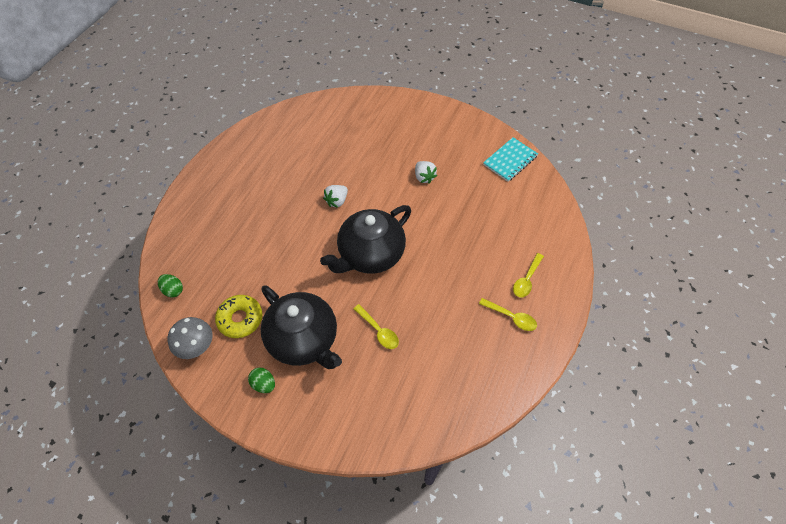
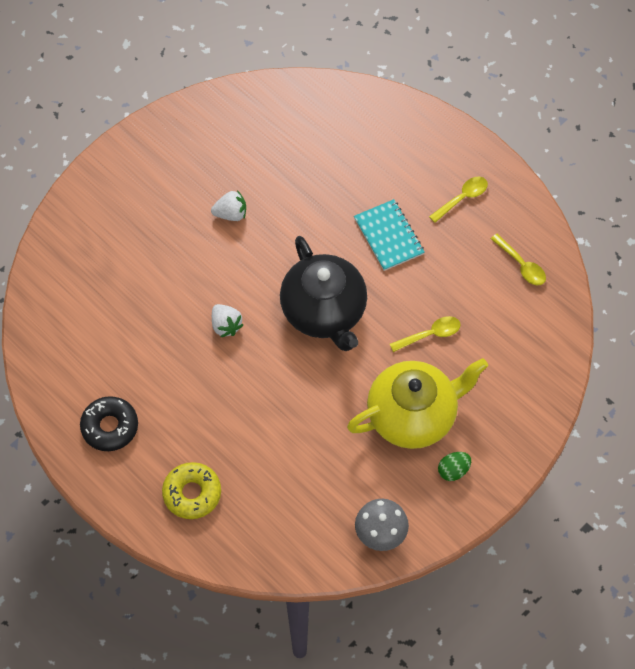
camera: 70 degrees left, 5 degrees up
(173, 290) = (287, 550): green egg -> none
(240, 319) = (359, 479): yellow donut -> yellow donut (192, 493)
(242, 165) = (110, 427): none -> black donut
(304, 340) = (413, 415): black teapot -> yellow teapot
(510, 160) = (246, 109): turquoise notebook -> turquoise notebook (389, 236)
(526, 280) = (422, 164): yellow spoon -> yellow spoon (521, 265)

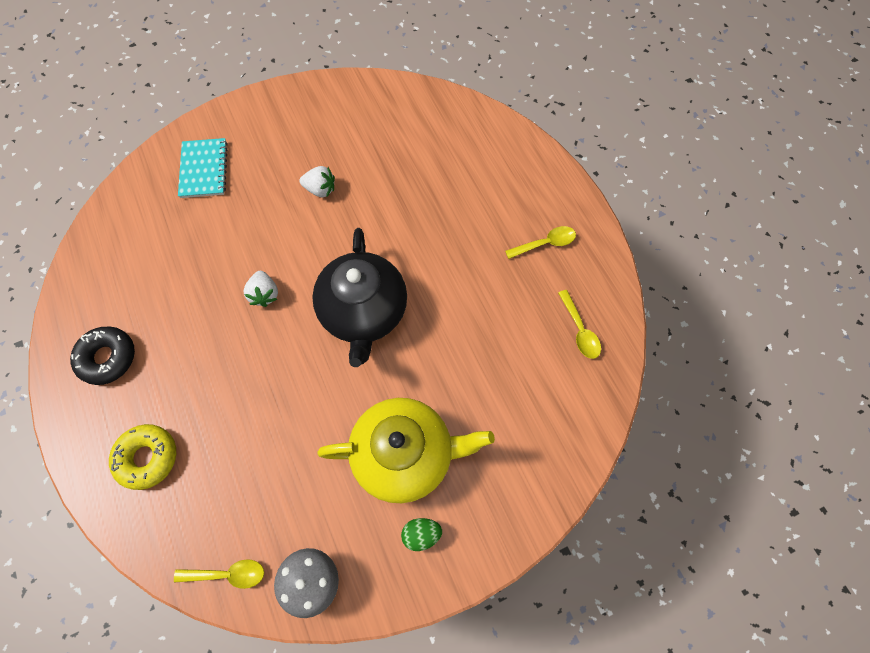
camera: 20 degrees right, 5 degrees up
(389, 236) = (458, 258): turquoise notebook -> turquoise notebook (204, 169)
(430, 334) = (458, 372): yellow spoon -> yellow spoon (228, 574)

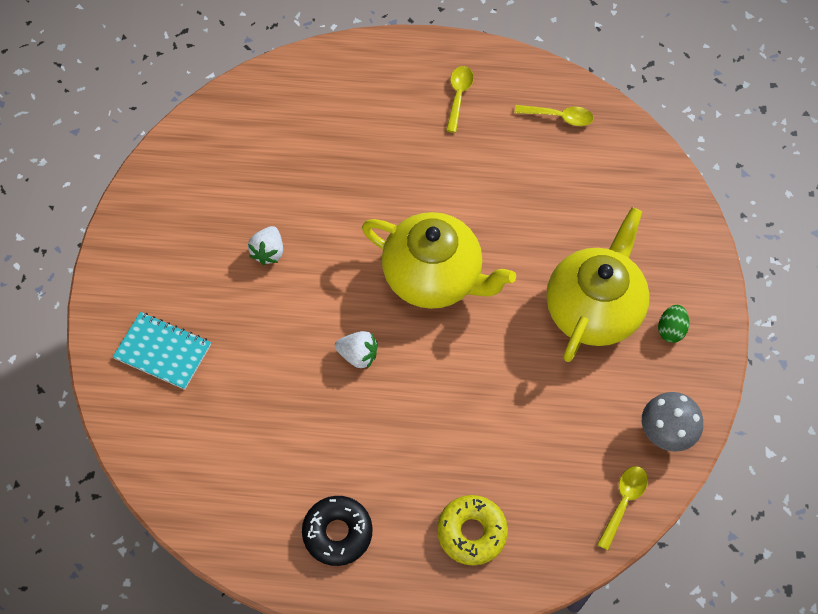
camera: 60 degrees left, 5 degrees down
(320, 189) = (268, 252): white strawberry -> white strawberry turned 150 degrees clockwise
(363, 312) = (434, 277): black teapot -> yellow teapot

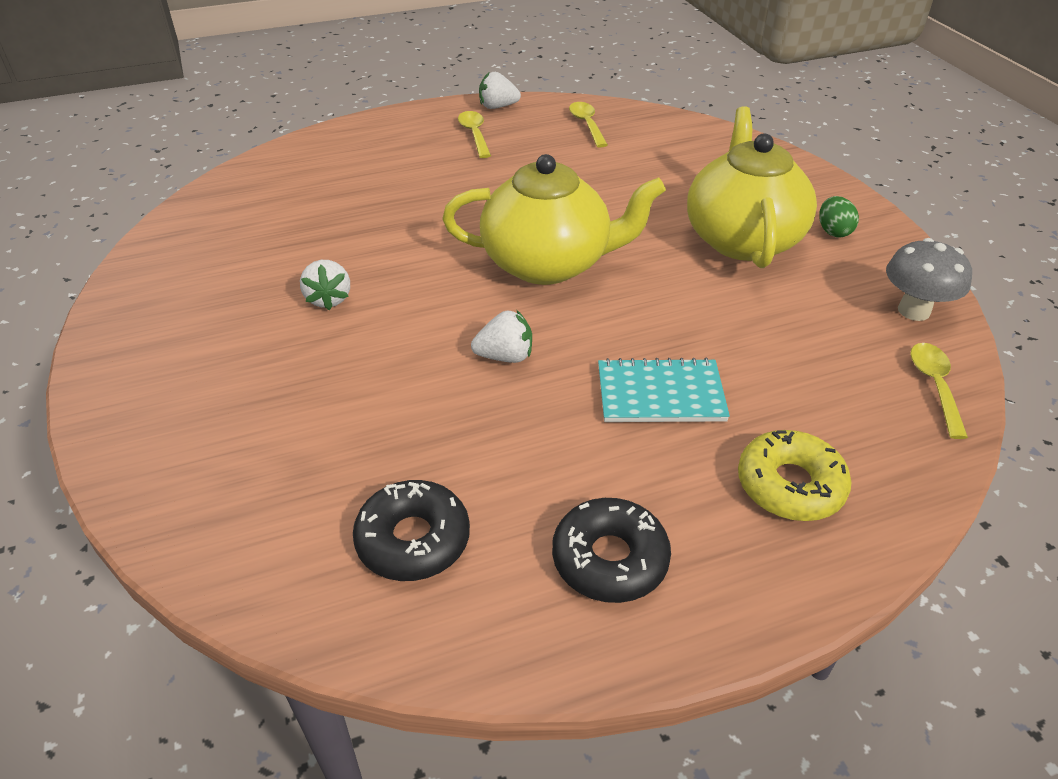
camera: 25 degrees left, 20 degrees down
(163, 351) = (223, 438): turquoise notebook -> turquoise notebook (660, 394)
(239, 472) = (413, 540): none -> black donut
(497, 62) = (497, 107): none -> white strawberry
(559, 117) = (587, 124): yellow spoon -> yellow spoon turned 90 degrees counterclockwise

